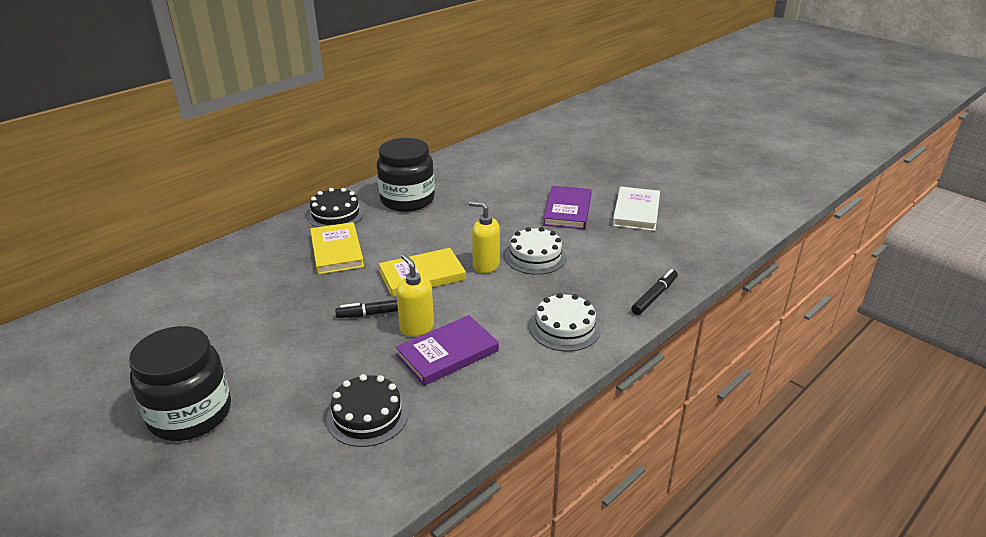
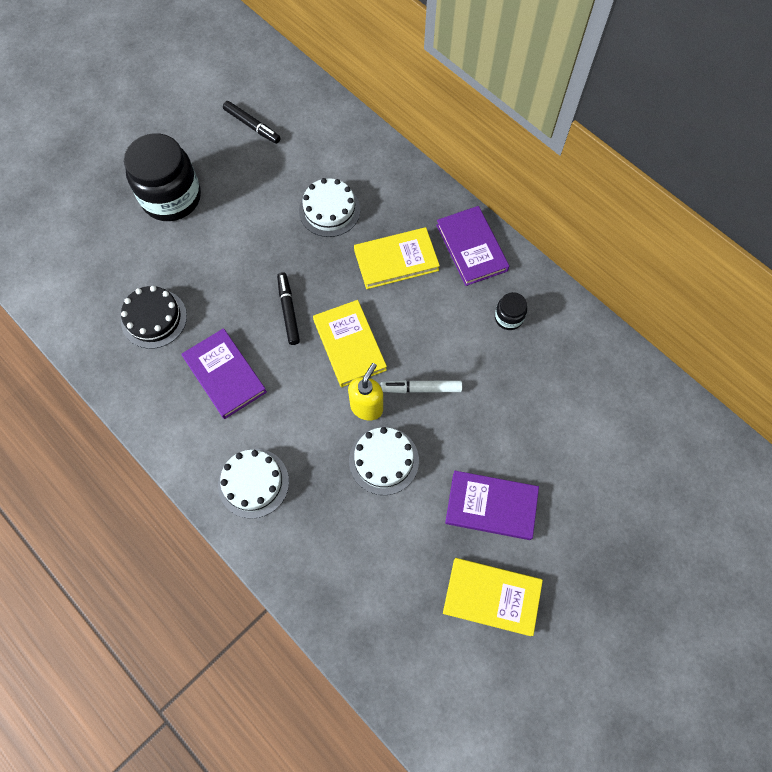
camera: 90 degrees right, 35 degrees up
(263, 290) = (329, 210): none -> white cake
(335, 214) = (471, 248): black cake -> purple book
(407, 200) = (508, 317): black jar -> black jar, size x0.45
(416, 327) = (264, 346): yellow soap dispenser -> none
(469, 239) = (421, 389): none -> white marker
(636, 212) = (491, 597): white book -> yellow book
(654, 296) = (302, 586): black marker -> black marker (252, 126)

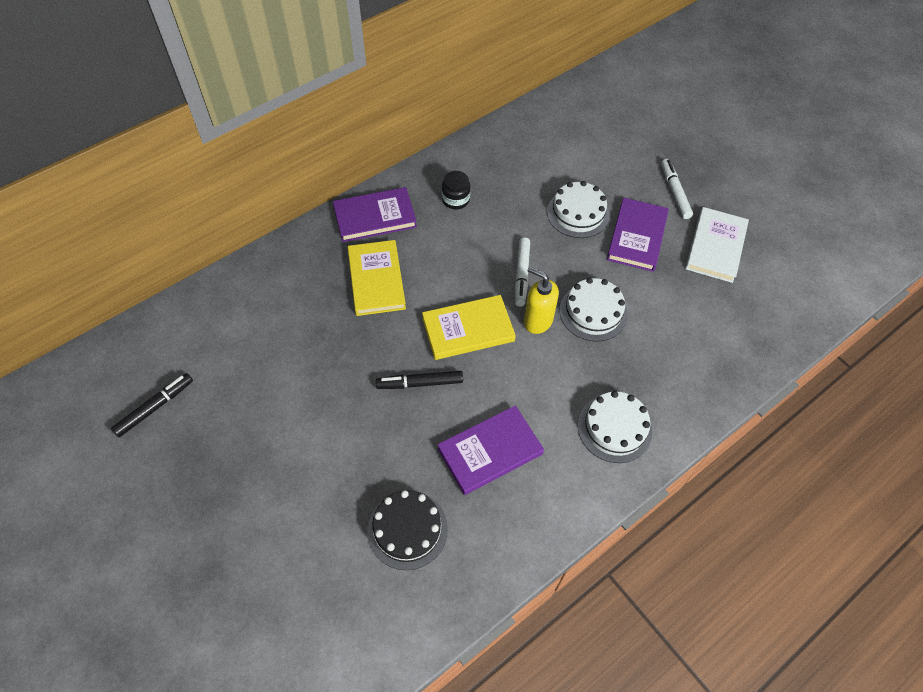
camera: 85 degrees left, 10 degrees down
(171, 197) = (236, 507): black jar -> none
(329, 210) = (300, 334): white cake -> white cake (578, 213)
(491, 597) = (715, 247): yellow book -> white book
(567, 551) = (674, 192): none -> white marker

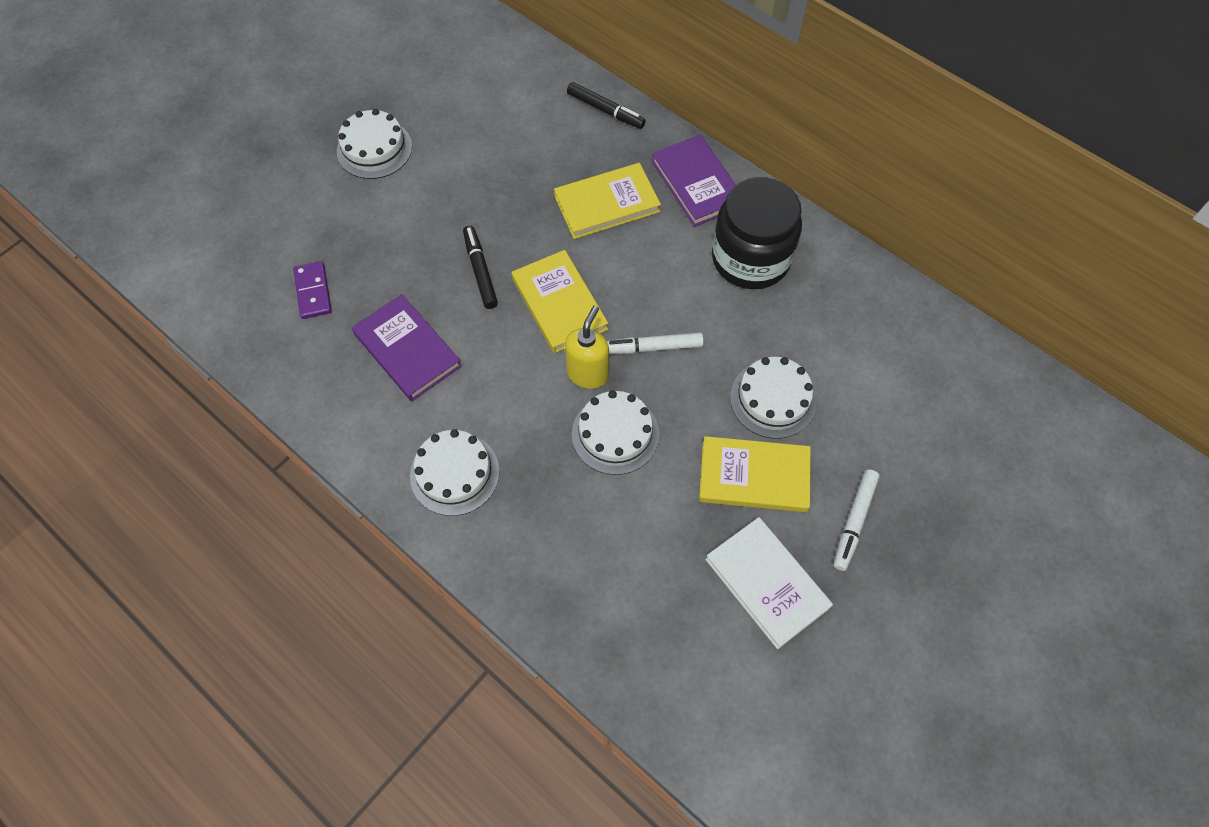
camera: 80 degrees right, 5 degrees up
(155, 407) = (416, 66): black marker -> black marker (605, 110)
(249, 457) = (374, 149): none -> white cake
(407, 529) = (313, 291): black cake -> purple domino
(456, 200) = (750, 259): black jar -> black jar, size x2.23
(637, 237) = (754, 476): purple book -> yellow book
(674, 192) = (854, 522): white marker -> white marker turned 135 degrees clockwise
(715, 247) = (766, 583): white book -> white book turned 45 degrees clockwise

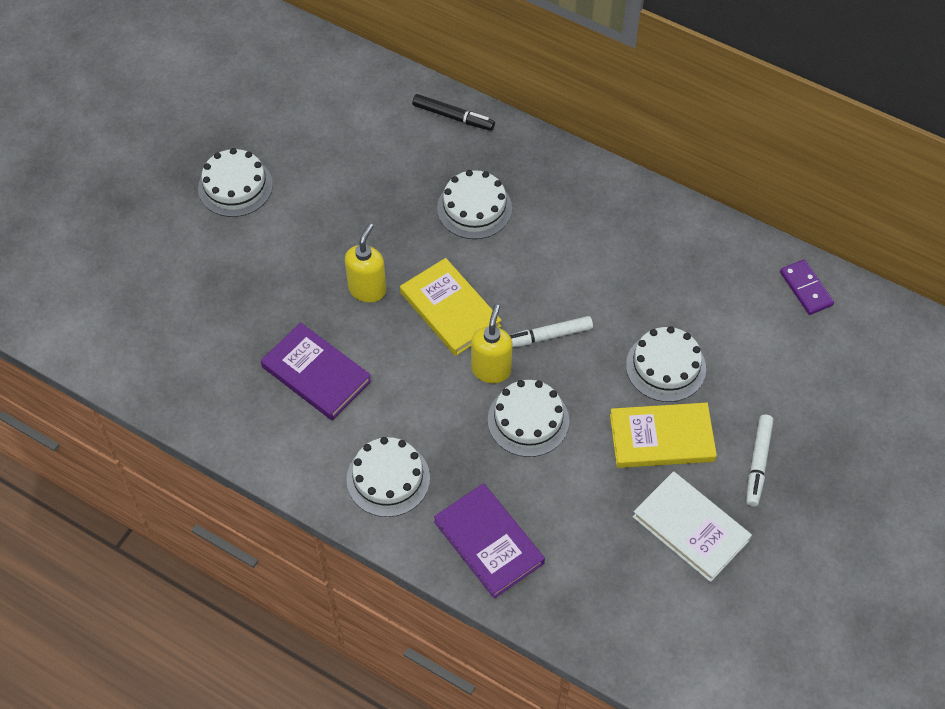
camera: 10 degrees left, 5 degrees down
(313, 291) = (211, 333): purple domino -> purple domino (806, 289)
(480, 271) = (367, 289): black marker -> yellow soap dispenser
(607, 204) = (474, 208): yellow book -> white cake
(697, 183) = (556, 176): purple book -> purple book (488, 542)
(750, 259) = (620, 240): black jar -> none

